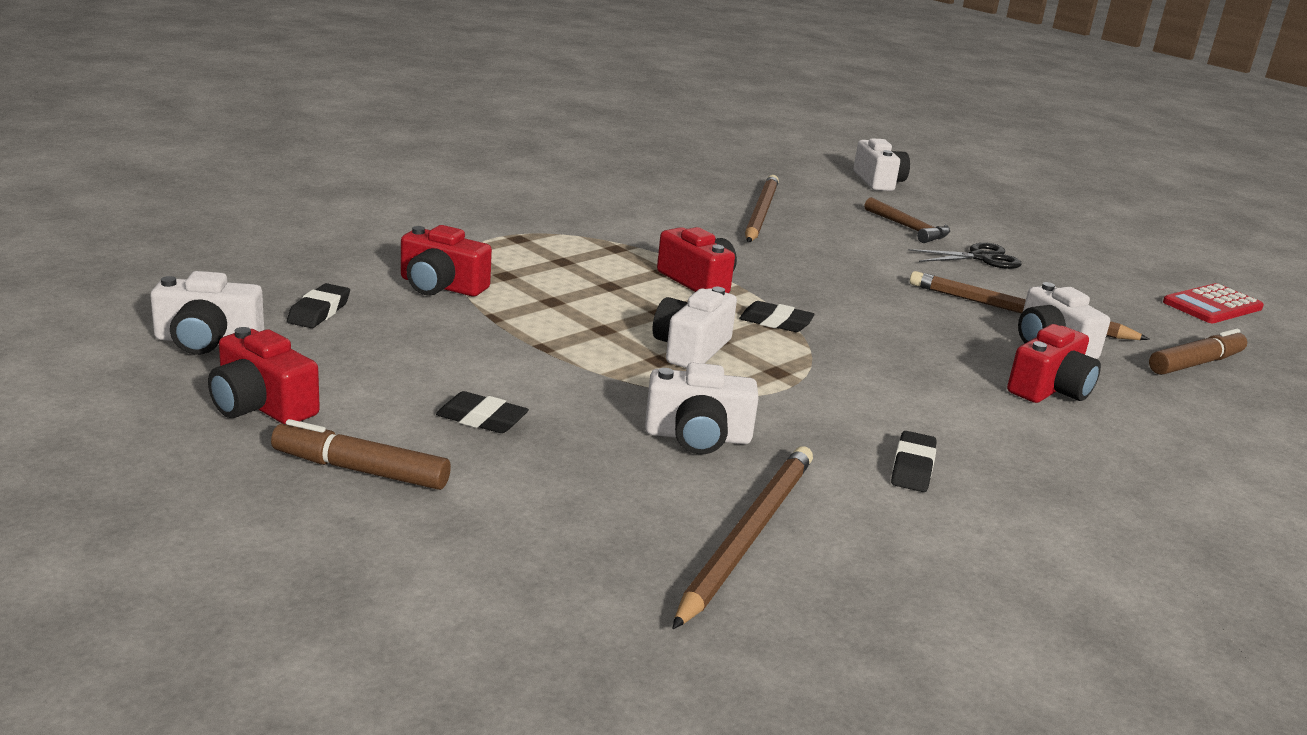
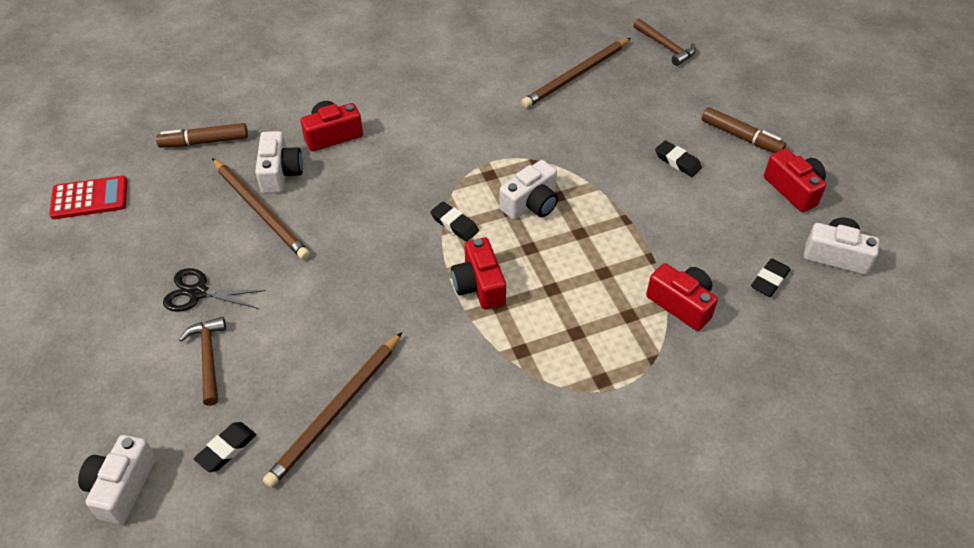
camera: 155 degrees left, 25 degrees up
(573, 641) = (666, 47): none -> brown hammer
(698, 436) = (567, 132): white camera -> none
(912, 468) = (470, 96): black eraser -> black eraser (226, 449)

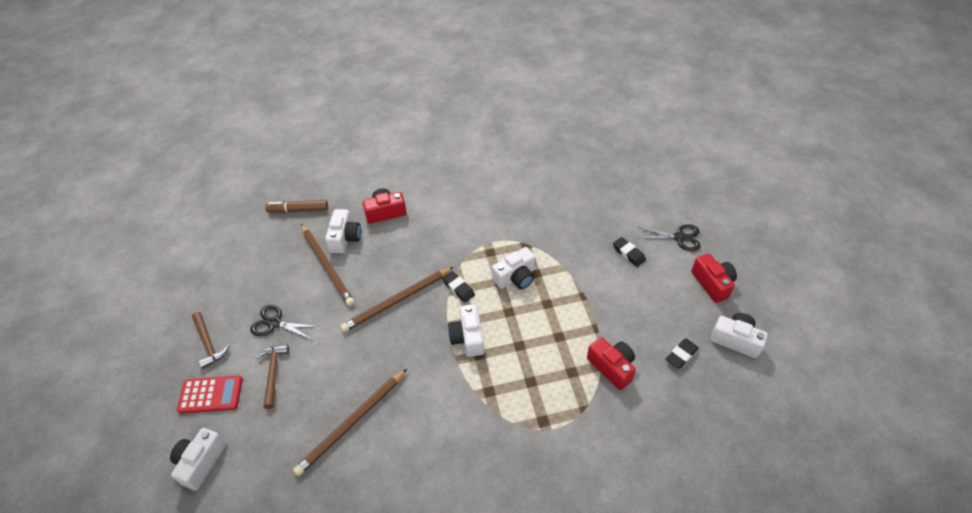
camera: 10 degrees right, 0 degrees up
(89, 198) = (216, 246): red calculator -> red calculator (211, 395)
(226, 449) = (273, 443): black eraser -> none
(479, 285) = (468, 337): red camera -> white camera
(576, 75) = (566, 179): brown pencil -> brown pencil (397, 301)
(666, 47) = (636, 161): brown hammer -> brown hammer (208, 343)
(741, 137) = (679, 237): brown marker -> black scissors

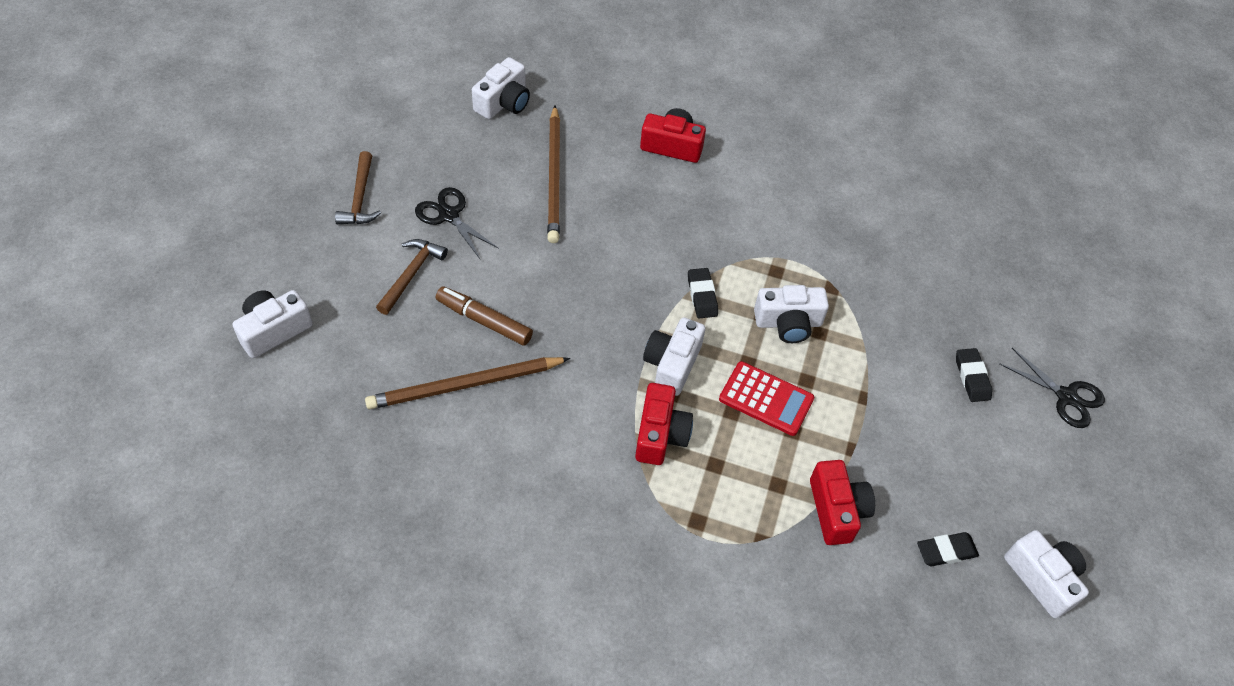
camera: 25 degrees right, 5 degrees up
(211, 395) = (328, 259): red calculator -> red calculator (766, 399)
(298, 210) = (563, 86): brown marker -> brown marker (484, 321)
(345, 238) = (598, 153): white camera -> white camera (503, 102)
(397, 301) = (613, 269): brown pencil -> none
(712, 283) = (1067, 486): red camera -> red camera (660, 434)

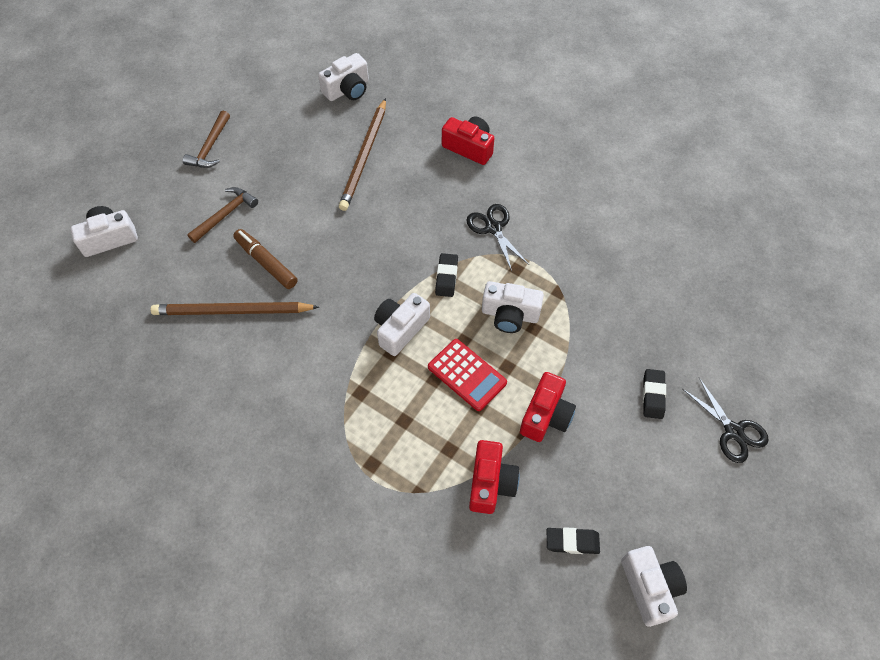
camera: 20 degrees right, 5 degrees up
(449, 215) = (271, 173): black scissors -> black scissors (493, 228)
(660, 434) = (369, 385): red camera -> red camera (546, 415)

